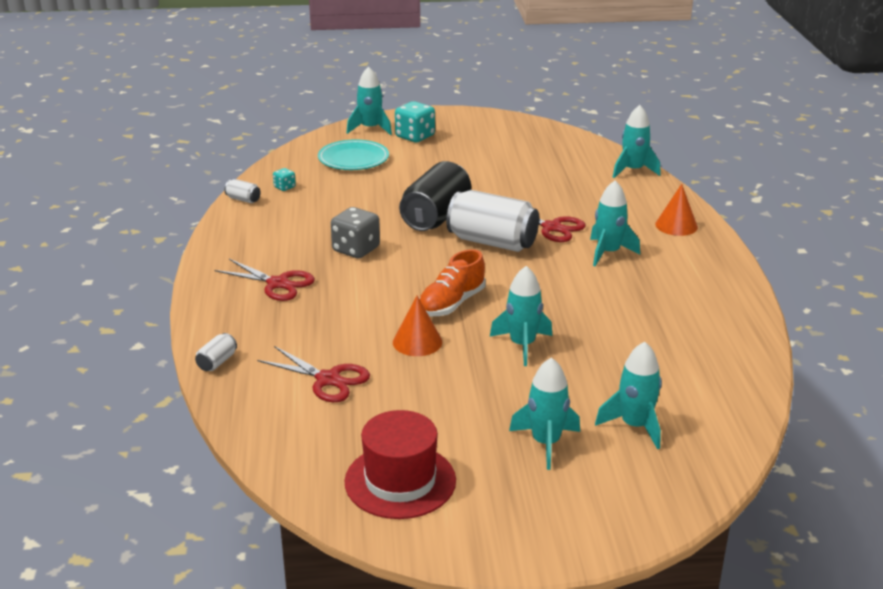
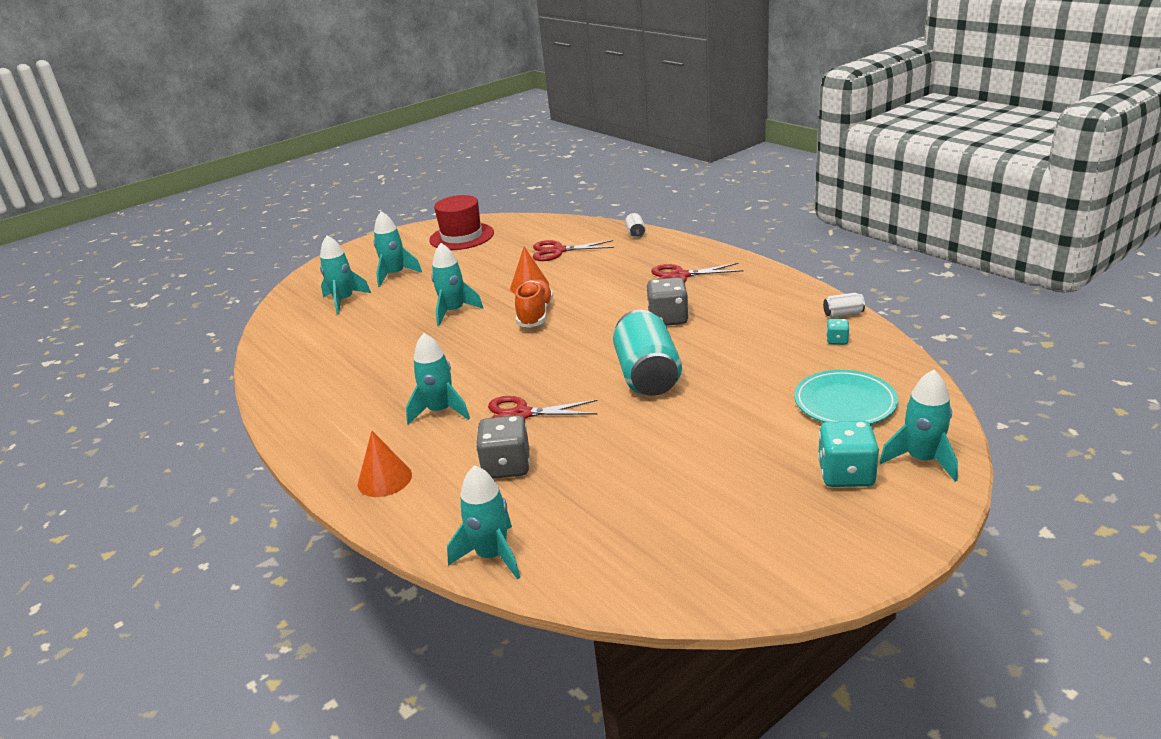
camera: 150 degrees right, 0 degrees up
(436, 217) = (647, 375): black can -> turquoise can
(492, 242) = (562, 374): white can -> none
(590, 203) = (506, 466): none -> grey dice

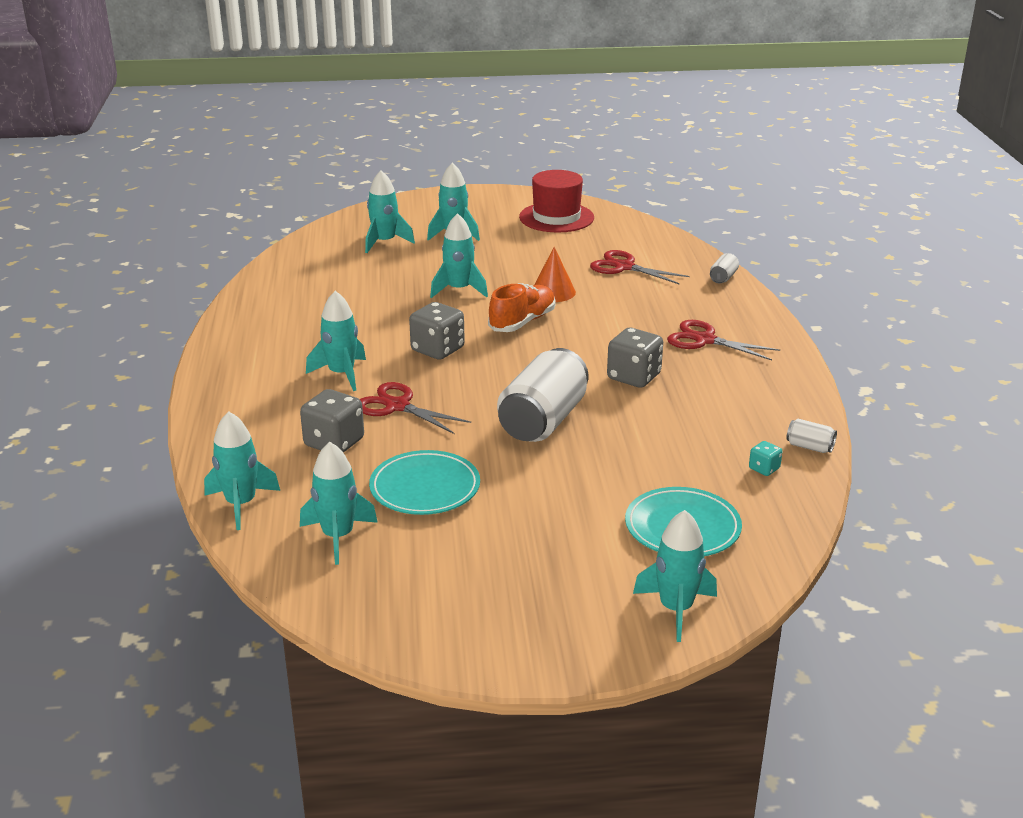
camera: 30 degrees right, 0 degrees up
(384, 479) = (239, 409): orange cone -> none
(496, 360) = (437, 350): none -> grey dice
(612, 538) = (338, 536): none -> turquoise rocket
(628, 465) = (425, 488): none -> turquoise plate
(647, 375) = (542, 421): turquoise can -> white can
(846, 474) = (589, 586): turquoise dice -> none

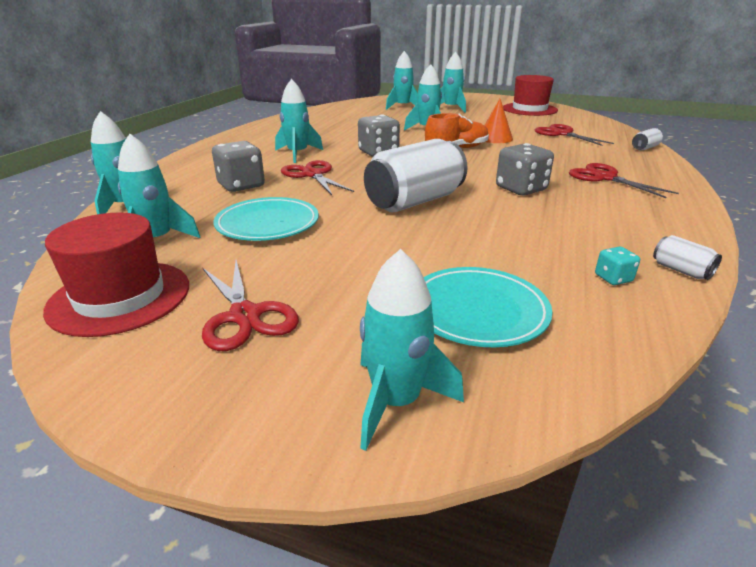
camera: 25 degrees right, 0 degrees up
(385, 599) = (120, 297): none -> red hat
(511, 583) = (245, 316): none -> red scissors

